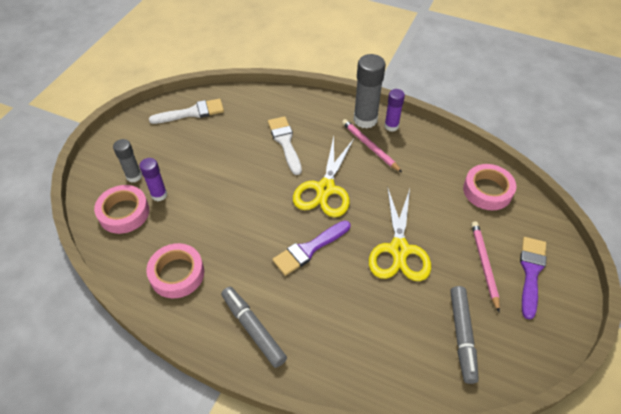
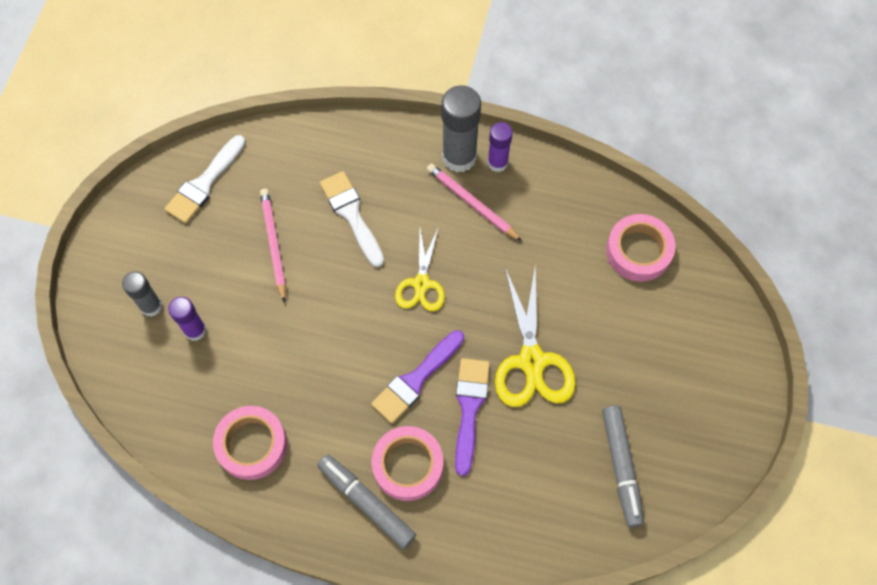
camera: 10 degrees left, 15 degrees up
(124, 213) = (155, 366): pink tape -> pink tape (408, 465)
(192, 113) = (204, 183): white brush -> white brush turned 150 degrees clockwise
(325, 189) = (421, 284): yellow scissors -> yellow scissors, size x0.64
(484, 265) = (641, 364): pink pencil -> pink pencil (274, 244)
(531, 272) = (700, 365): purple brush -> purple brush (469, 408)

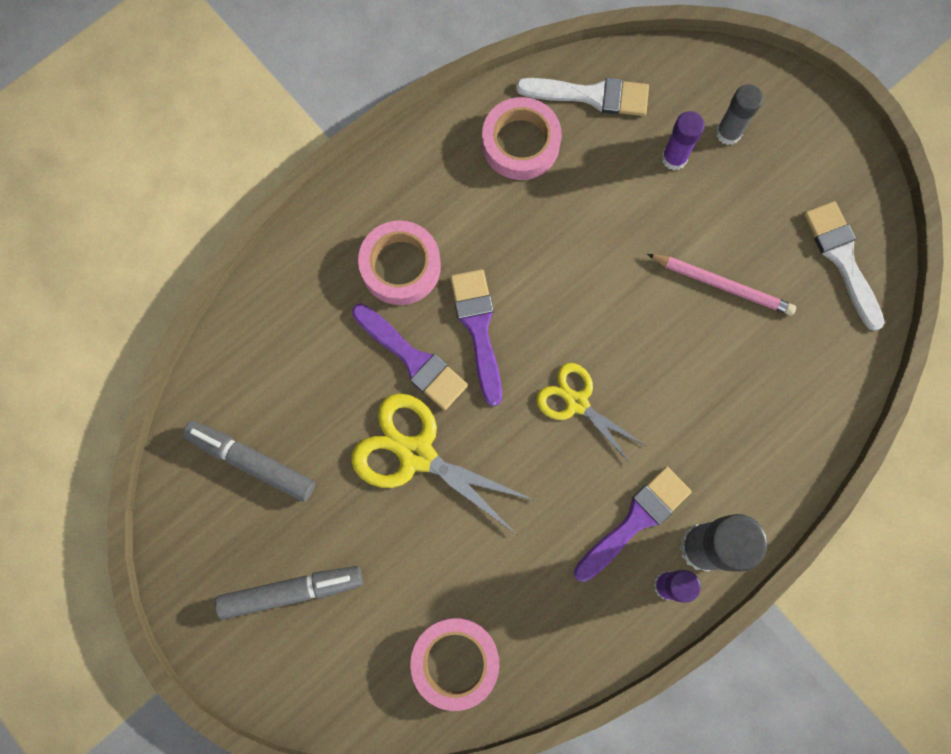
camera: 125 degrees right, 10 degrees up
(351, 215) = (705, 384): white brush -> white brush (591, 95)
(366, 503) = (393, 208): grey marker -> grey marker (291, 591)
(472, 203) = (635, 520): pink pencil -> purple brush

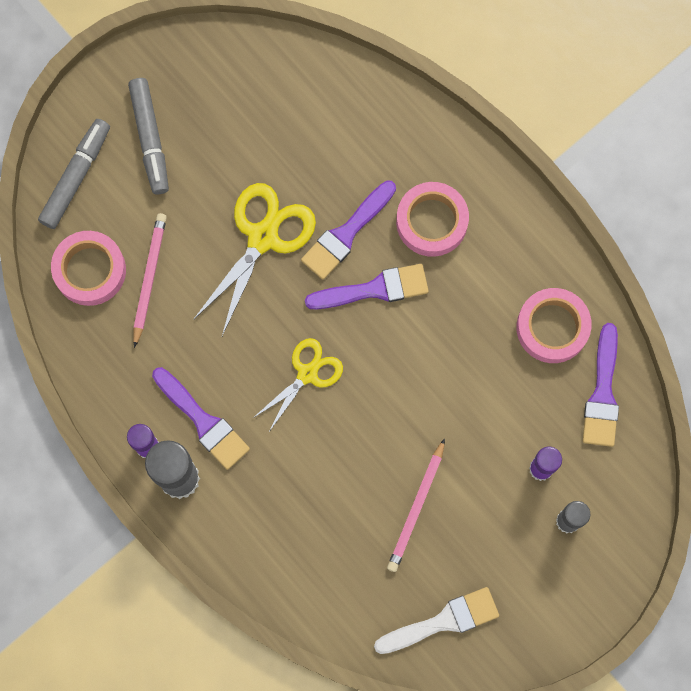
camera: 90 degrees right, 0 degrees up
(251, 462) = (257, 103): grey marker -> grey marker (76, 176)
(465, 588) = (149, 278): none -> pink pencil
(591, 95) = (602, 393): white brush -> purple brush

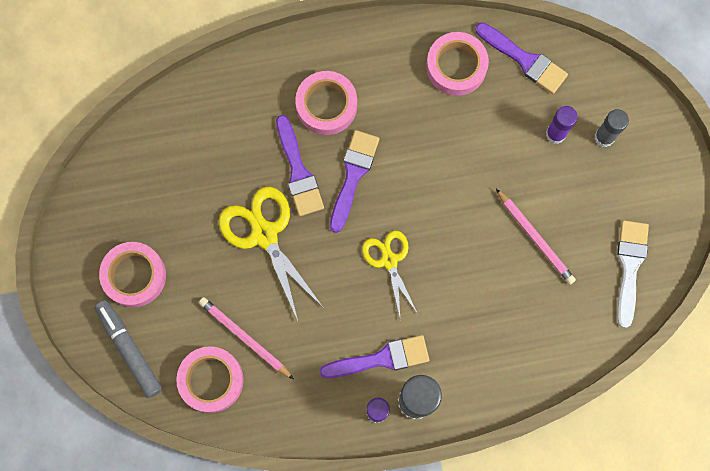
camera: 60 degrees left, 0 degrees up
(150, 139) = (134, 276): grey marker -> pink tape

